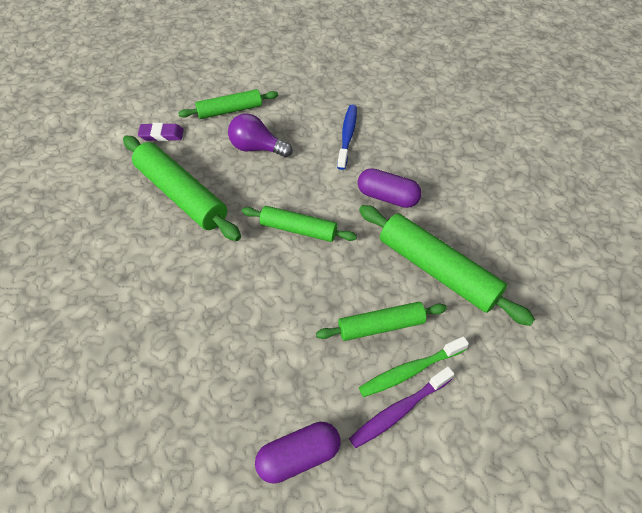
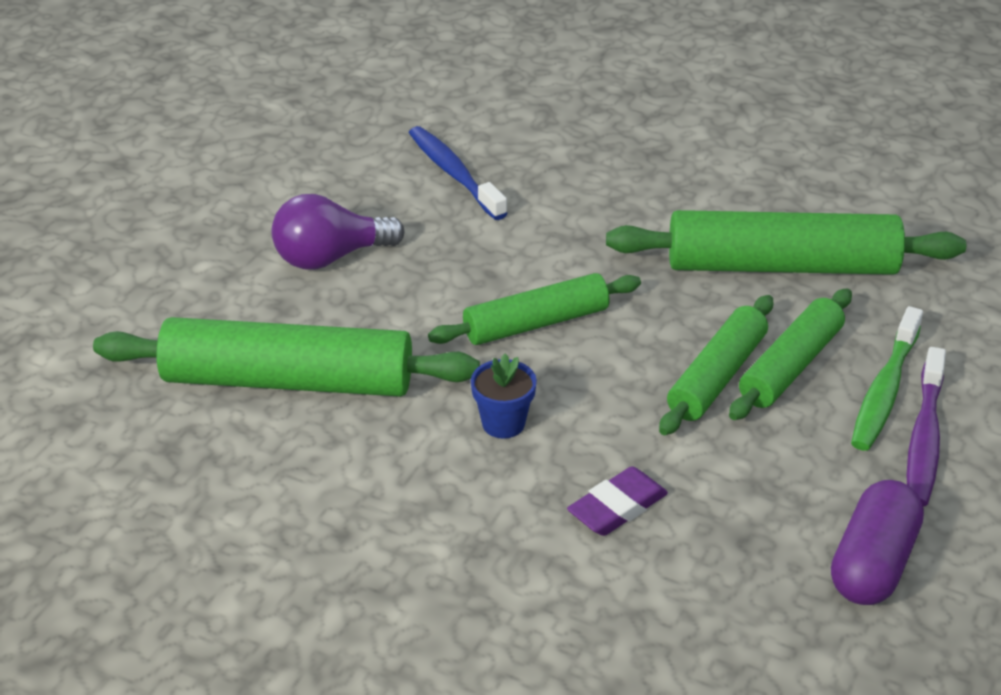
camera: 40 degrees left, 15 degrees down
(161, 135) = (133, 321): purple eraser -> purple eraser (617, 507)
(230, 110) = (212, 230): green rolling pin -> green rolling pin (717, 376)
(232, 269) = (503, 423): none -> blue flower pot
(387, 197) = (610, 218): purple capsule -> none

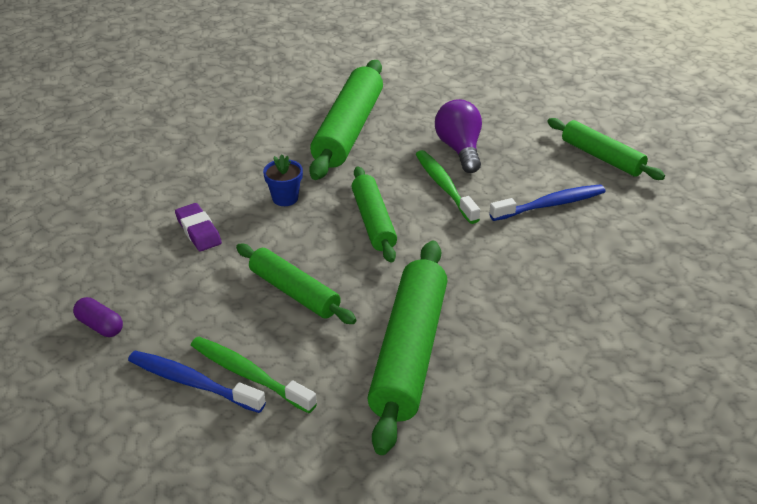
camera: 100 degrees right, 0 degrees up
(432, 265) = (444, 186): none -> green toothbrush
(790, 366) = (292, 330): green rolling pin -> green rolling pin (601, 157)
(873, 563) = (100, 326): purple capsule -> purple capsule, size x0.61
(924, 439) = (192, 382): purple toothbrush -> blue toothbrush

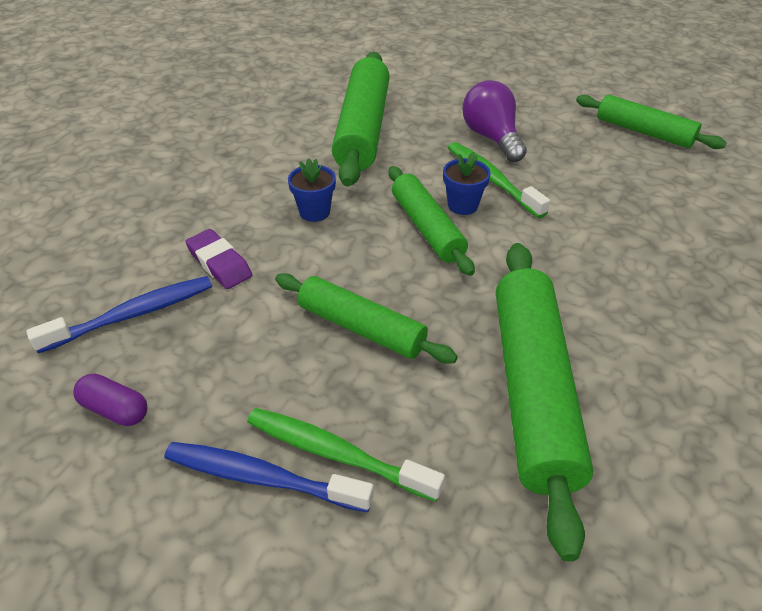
camera: 10 degrees left, 5 degrees up
(410, 206) = (462, 205): none -> blue flower pot
(551, 204) = (615, 187): blue toothbrush -> blue toothbrush (133, 314)

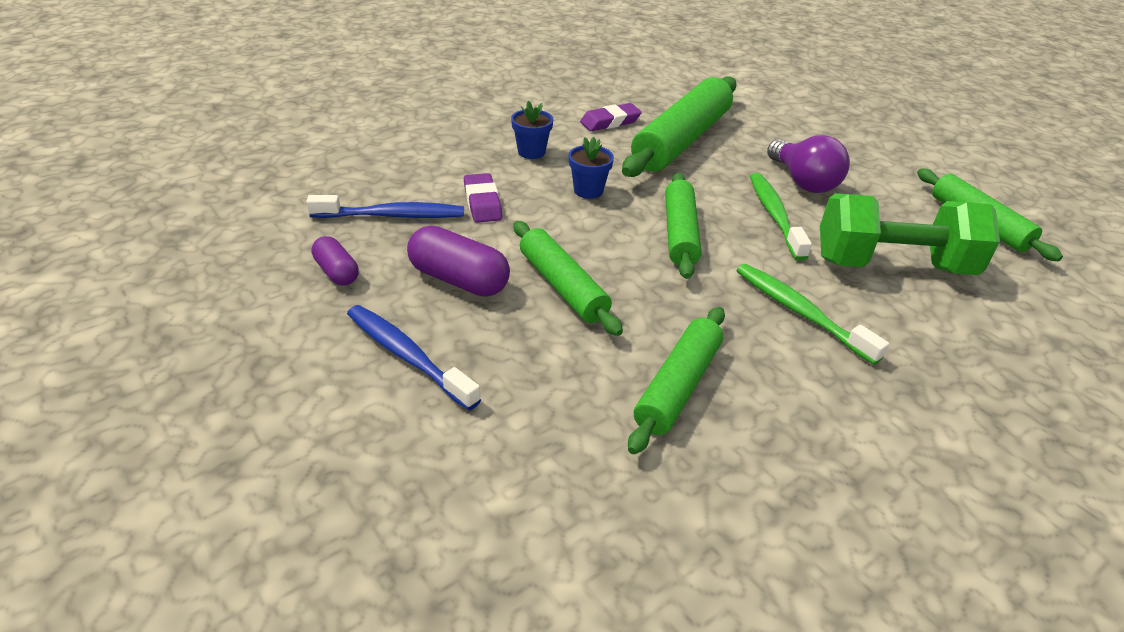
camera: 25 degrees right, 5 degrees down
(255, 363) = (459, 280): none -> purple capsule
(285, 129) = (610, 122): none -> purple eraser
(336, 453) = (475, 363): green toothbrush -> green toothbrush (800, 312)
(462, 205) = (728, 227): blue flower pot -> blue flower pot (531, 152)
(491, 138) = (803, 182): purple light bulb -> purple light bulb turned 150 degrees clockwise
(533, 391) = (677, 386): green rolling pin -> green rolling pin, size x0.62
(612, 195) = (892, 265): none -> green dumbbell

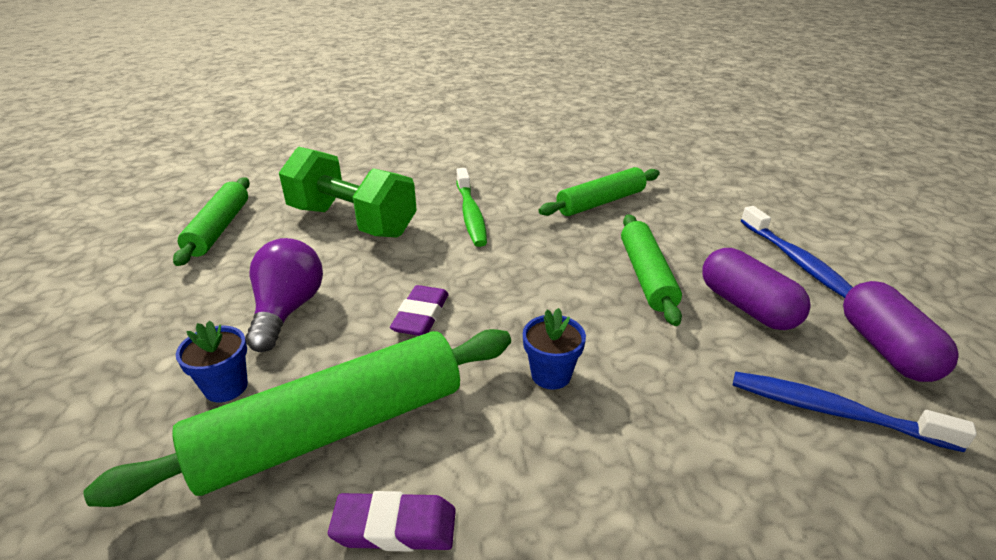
camera: 150 degrees left, 5 degrees down
(337, 272) = (886, 349): purple capsule -> purple capsule, size x1.64
(482, 202) = (702, 397): purple eraser -> purple eraser (421, 316)
(531, 152) = (591, 484): blue flower pot -> blue flower pot (226, 387)
(680, 233) = (495, 292): green rolling pin -> none
(774, 215) = (378, 284): green toothbrush -> none

